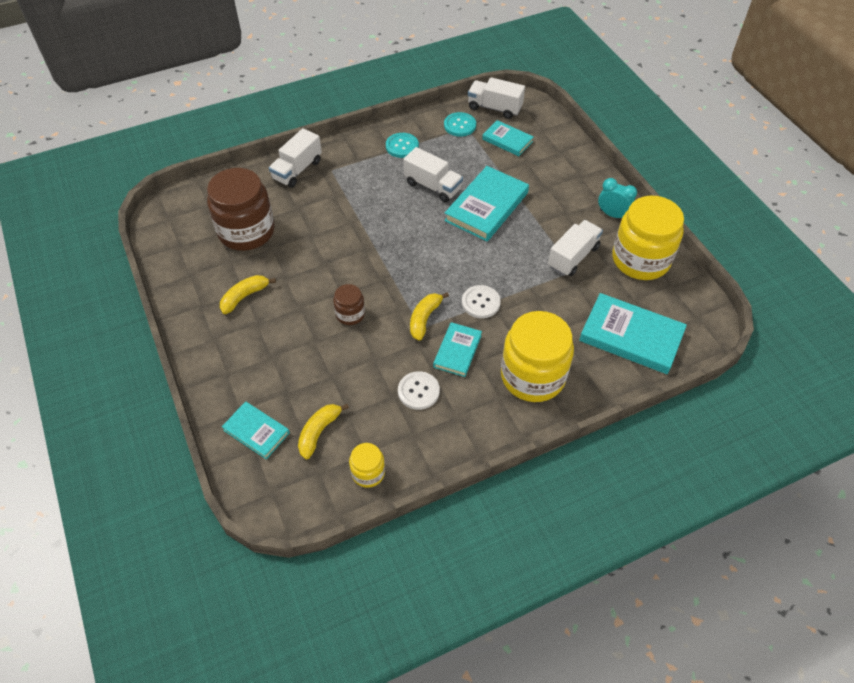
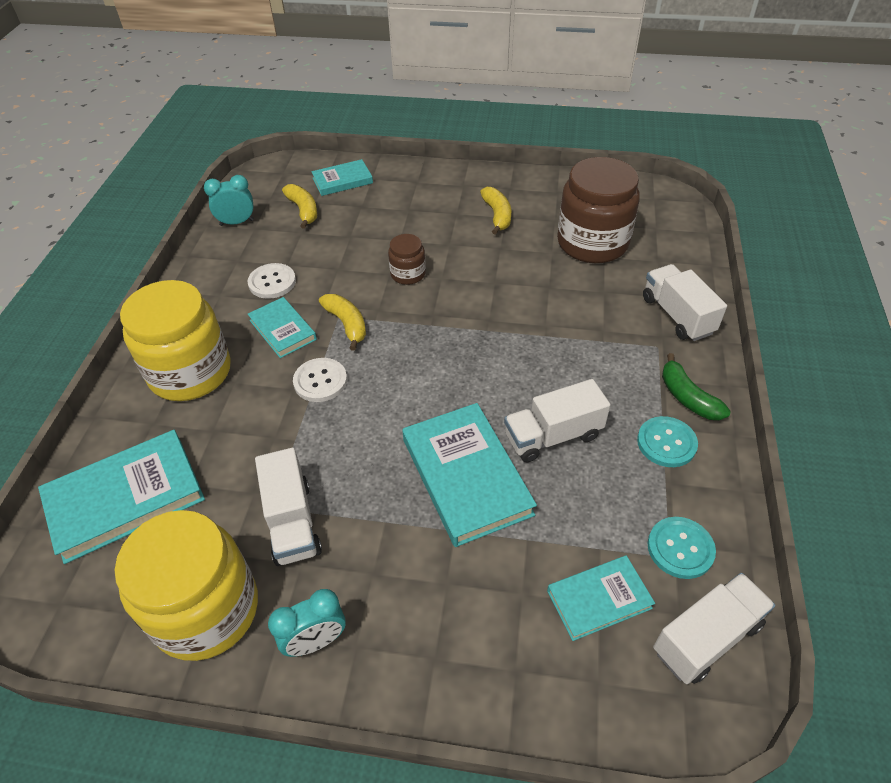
camera: 125 degrees right, 5 degrees down
(363, 148) = (687, 397): none -> green banana
(368, 473) = (237, 222): yellow jar -> turquoise clock

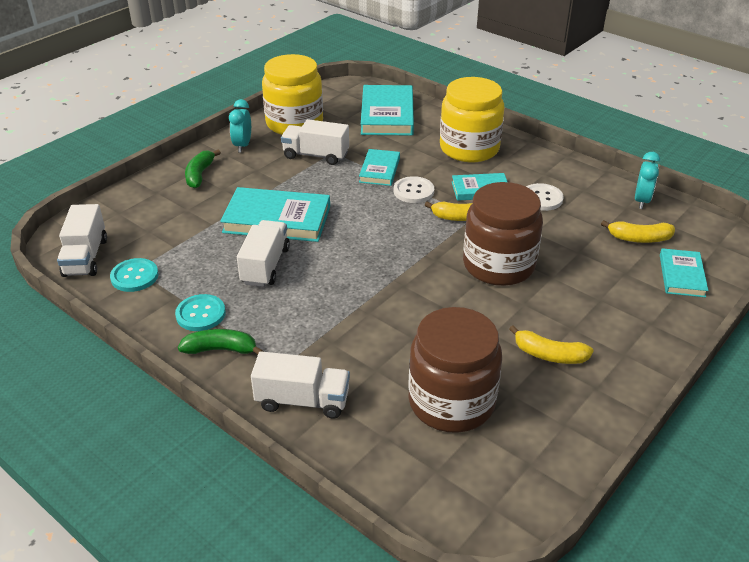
camera: 120 degrees right, 10 degrees down
(408, 274) = (498, 265): brown jar -> brown jar, size x2.09
(433, 643) = (199, 175): none -> green banana
(599, 599) = (150, 232): turquoise book -> turquoise book (379, 170)

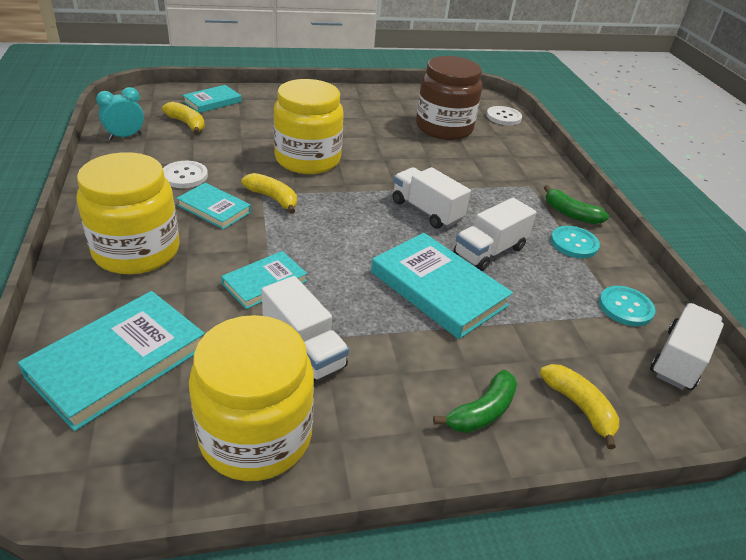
camera: 145 degrees left, 0 degrees up
(242, 145) = (378, 435): turquoise clock -> none
(302, 400) = (532, 166): white truck -> white truck (426, 211)
(413, 191) = (271, 241): white button -> white button (503, 117)
(498, 265) = (307, 159): brown jar -> yellow jar
(549, 355) = (360, 116): yellow banana -> yellow banana (579, 407)

